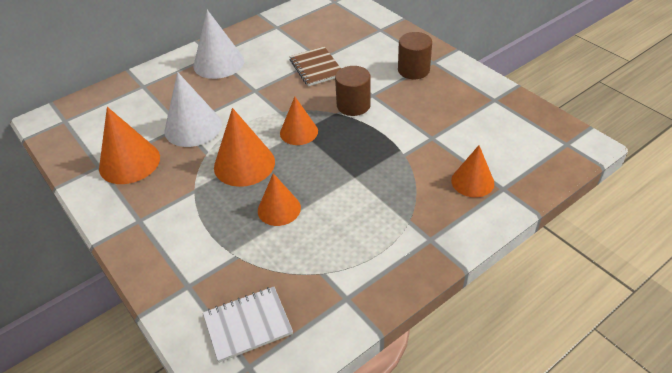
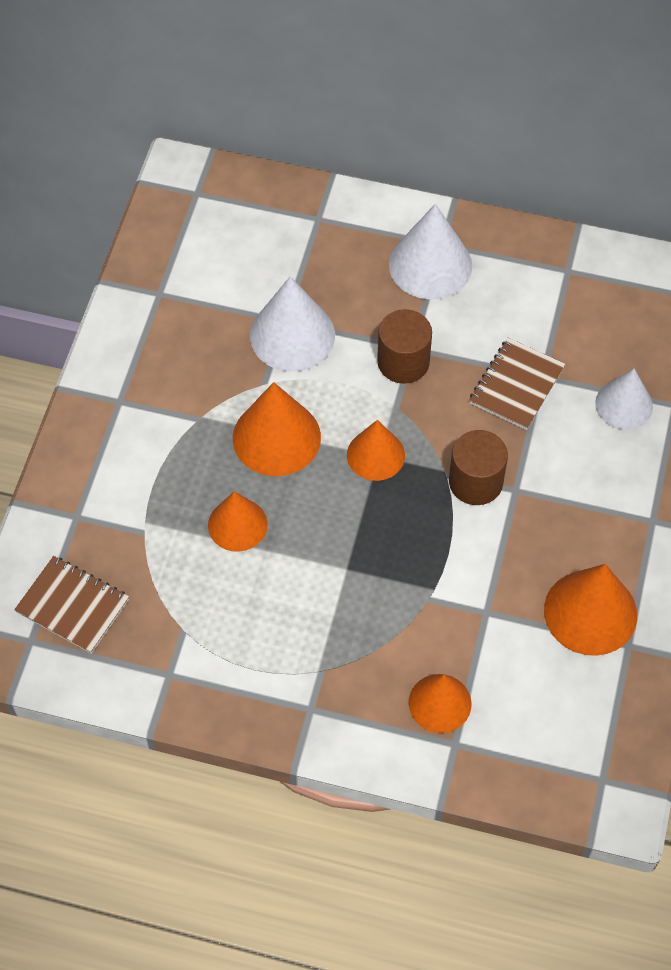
camera: 50 degrees right, 15 degrees up
(129, 162) = (188, 319): orange cone -> orange cone (590, 612)
(248, 325) = (73, 606): white notebook -> brown notebook
(364, 42) = (624, 404): none -> white cone
(413, 70) = (611, 507): brown cylinder -> brown cylinder (403, 362)

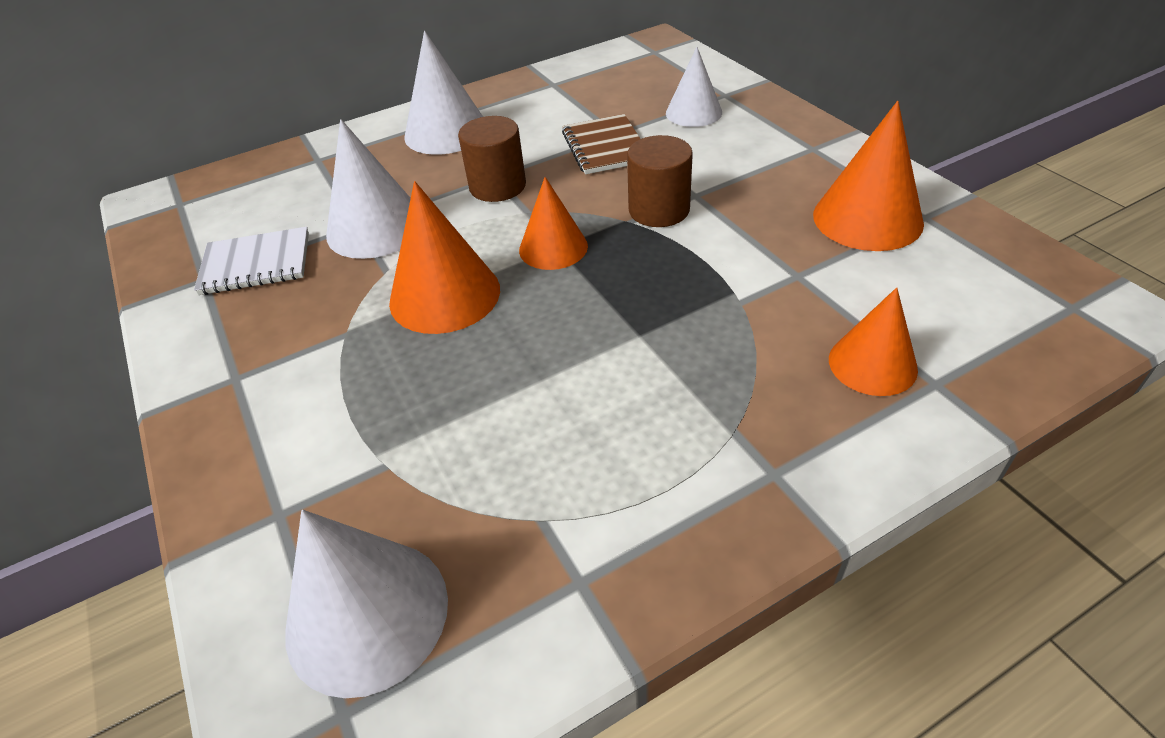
camera: 40 degrees left, 15 degrees down
(73, 606) = (367, 614): brown notebook -> white cone
(197, 307) = (256, 264): none -> white notebook
(237, 524) = (486, 381): orange cone -> none

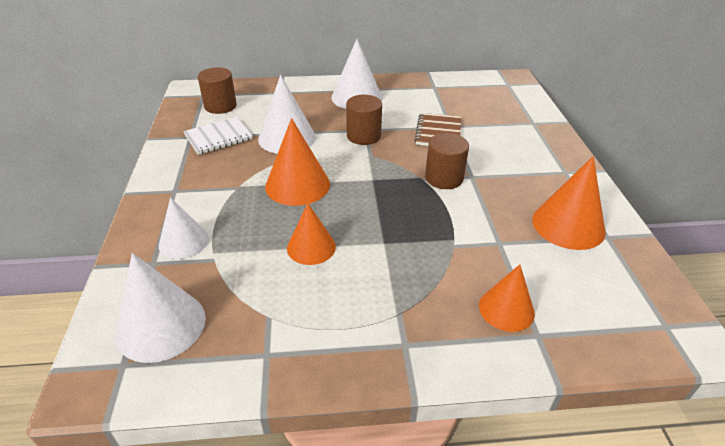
camera: 20 degrees right, 5 degrees down
(224, 212) = (220, 106): none -> brown cylinder
(256, 264) = (218, 137): white notebook -> white notebook turned 45 degrees counterclockwise
(553, 248) = (370, 179): orange cone -> orange cone (311, 247)
(693, 112) = (505, 128): white cone -> white cone (183, 241)

